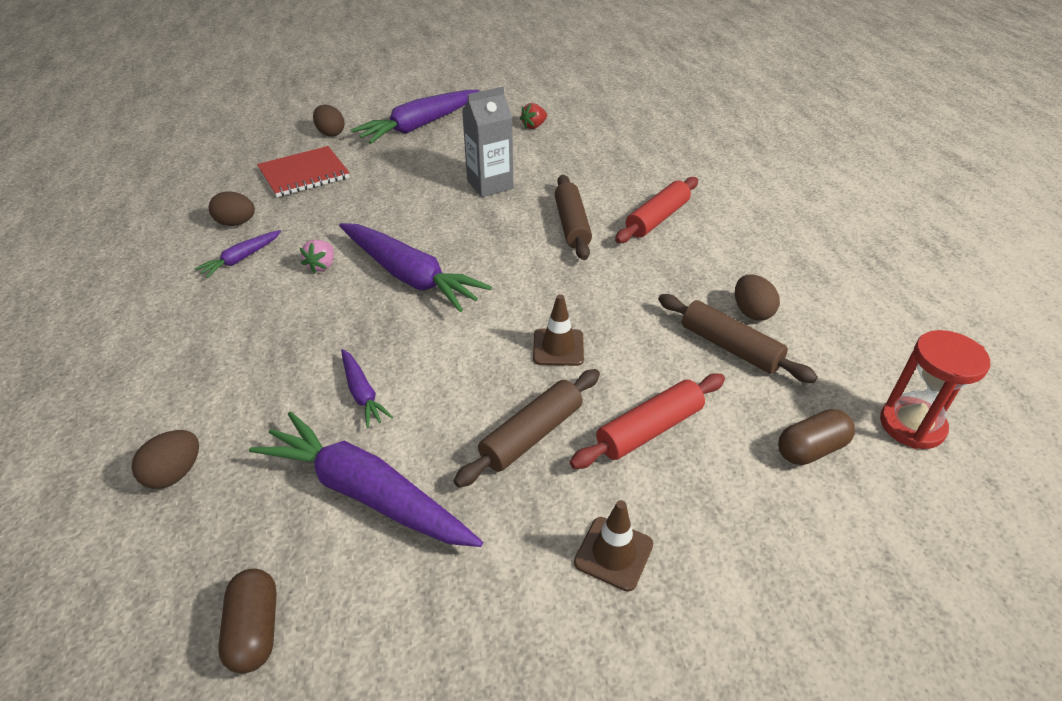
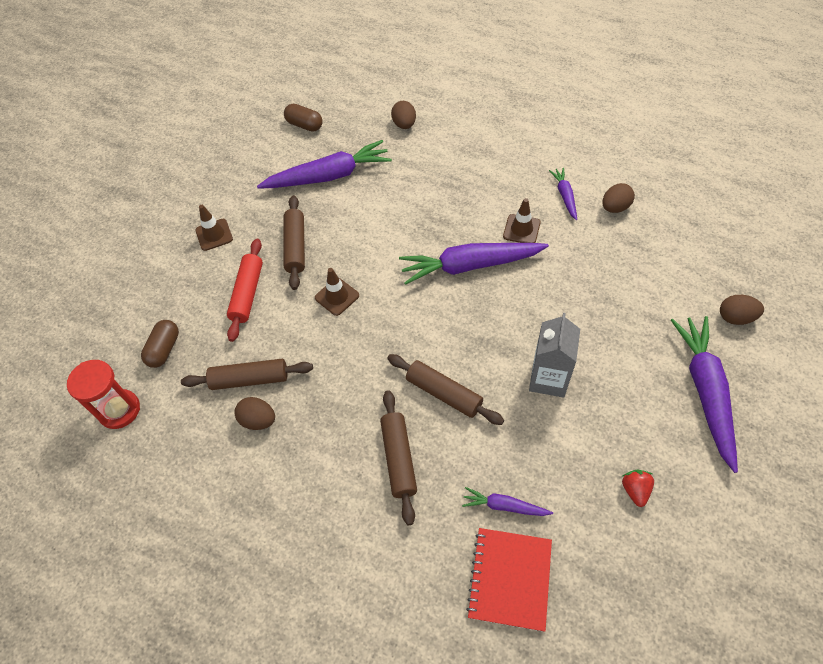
camera: 135 degrees right, 15 degrees up
(304, 174) = (664, 269): red notebook -> red notebook (509, 579)
(322, 266) = (521, 229): pink strawberry -> brown traffic cone
(362, 393) = (389, 200): purple carrot -> purple carrot (504, 506)
(657, 219) = (398, 459): red rolling pin -> brown rolling pin

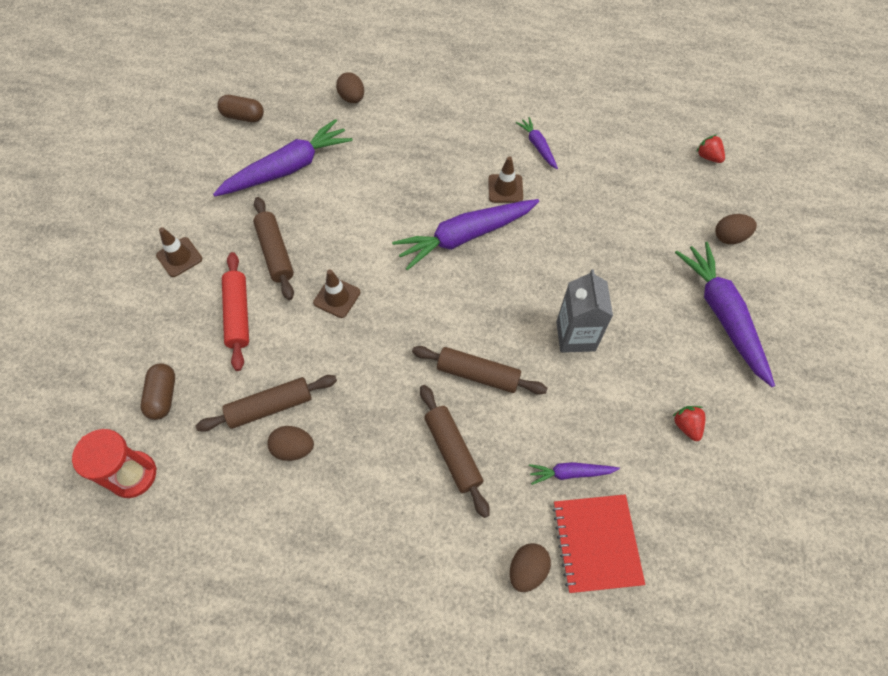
camera: 20 degrees left, 5 degrees up
(615, 207) = (589, 149): brown egg -> brown egg (527, 569)
(735, 236) = (708, 157): none -> red strawberry

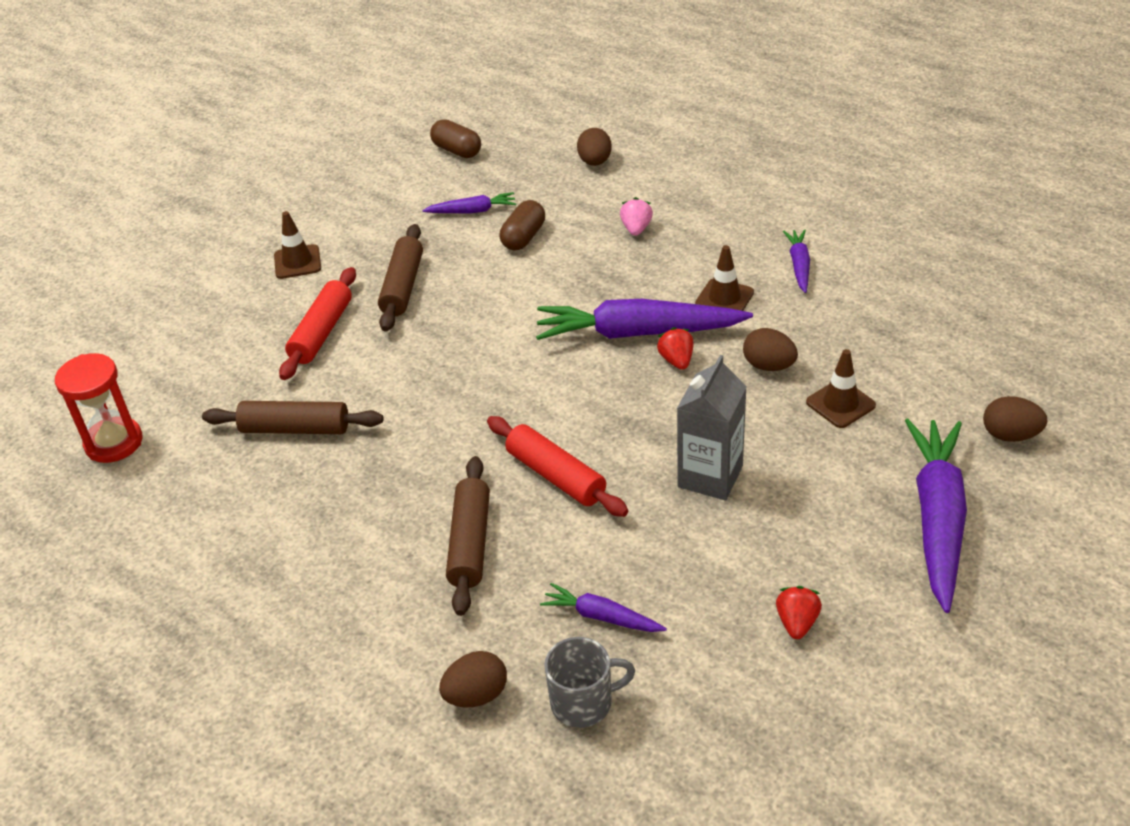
camera: 30 degrees right, 20 degrees down
(163, 396) = (193, 382): brown capsule -> brown capsule (524, 237)
(288, 168) = (472, 211): purple carrot -> purple carrot, size x0.49
(293, 448) = (292, 476): brown egg -> brown egg (768, 366)
(337, 297) = (441, 349): brown traffic cone -> brown traffic cone (840, 404)
(414, 148) = (636, 229): none -> pink strawberry
(478, 374) = (556, 476): brown rolling pin -> red rolling pin
(596, 543) = (583, 702): red notebook -> grey mug
(708, 157) = (1040, 337): red strawberry -> red strawberry (676, 360)

